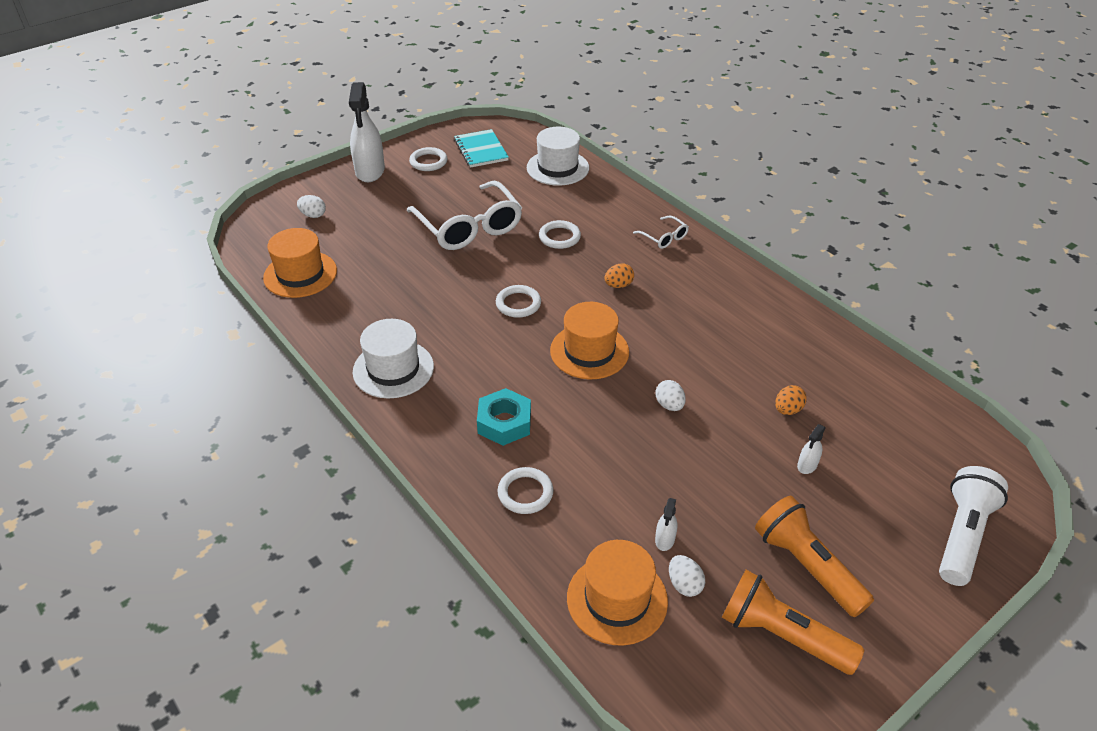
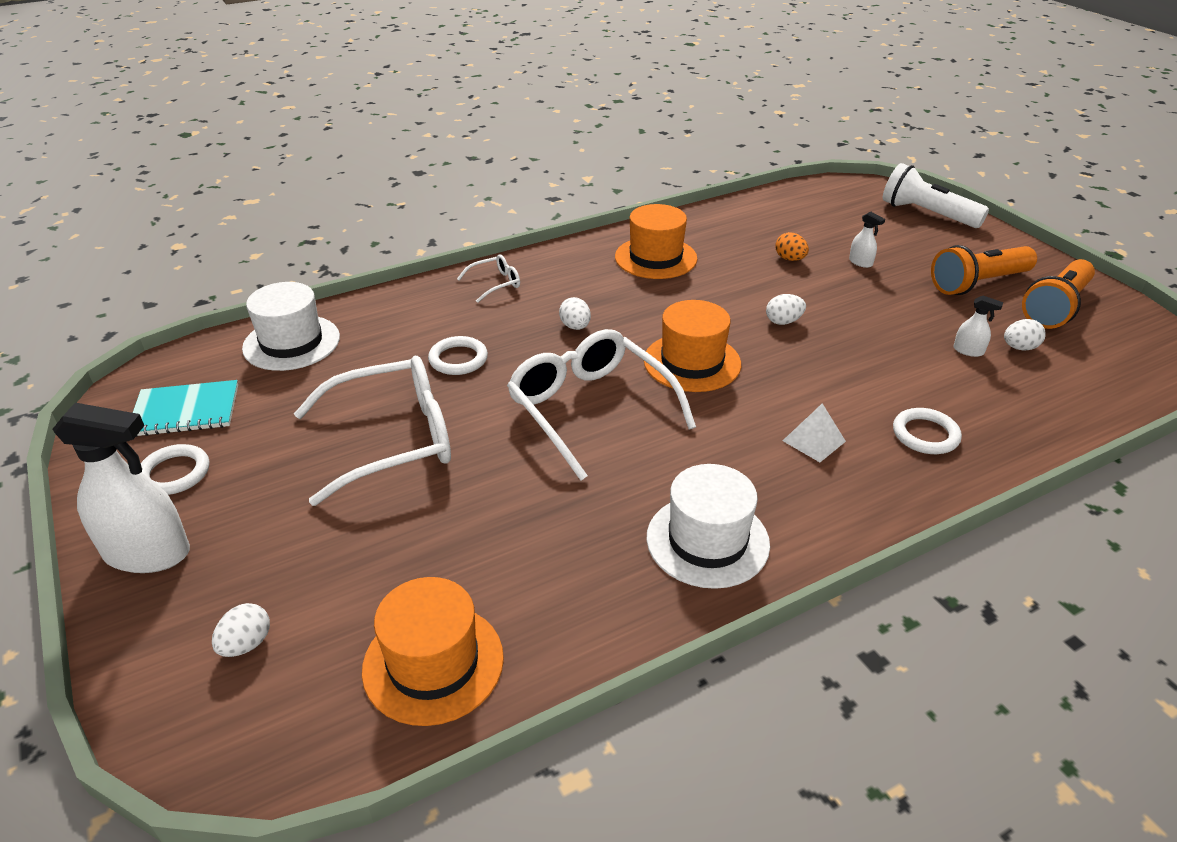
camera: 80 degrees left, 5 degrees down
(504, 422) = (814, 441): turquoise nut -> white pyramid
(518, 304) = (589, 408): white ring -> white glasses
(617, 599) = (1051, 389): orange hat -> orange hat (655, 258)
(618, 285) = (575, 327): orange egg -> white egg

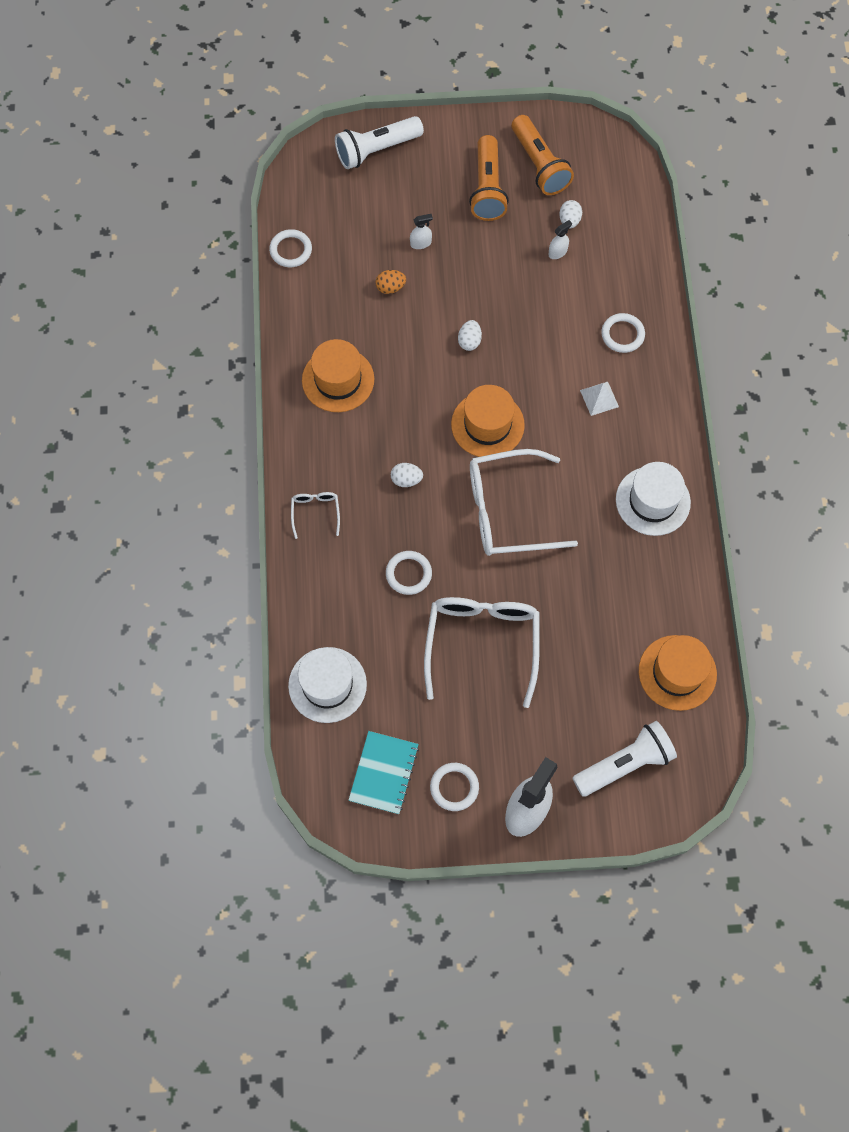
camera: 65 degrees left, 30 degrees up
(246, 644) = (624, 764): white egg -> white flashlight
(766, 201) = (291, 250): none -> white ring

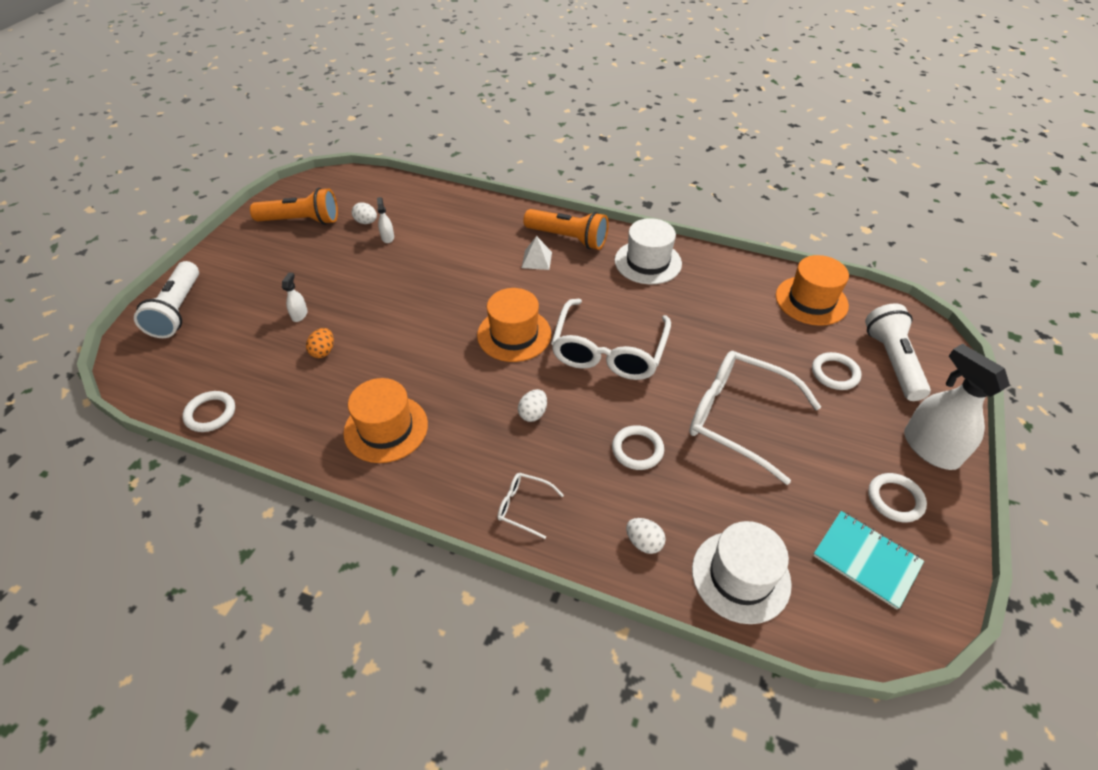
camera: 65 degrees left, 20 degrees down
(469, 341) = (423, 317): white egg -> white egg (644, 542)
(487, 188) = (291, 255): orange flashlight -> orange flashlight (568, 238)
(622, 334) = (490, 229): white ring -> white ring (835, 373)

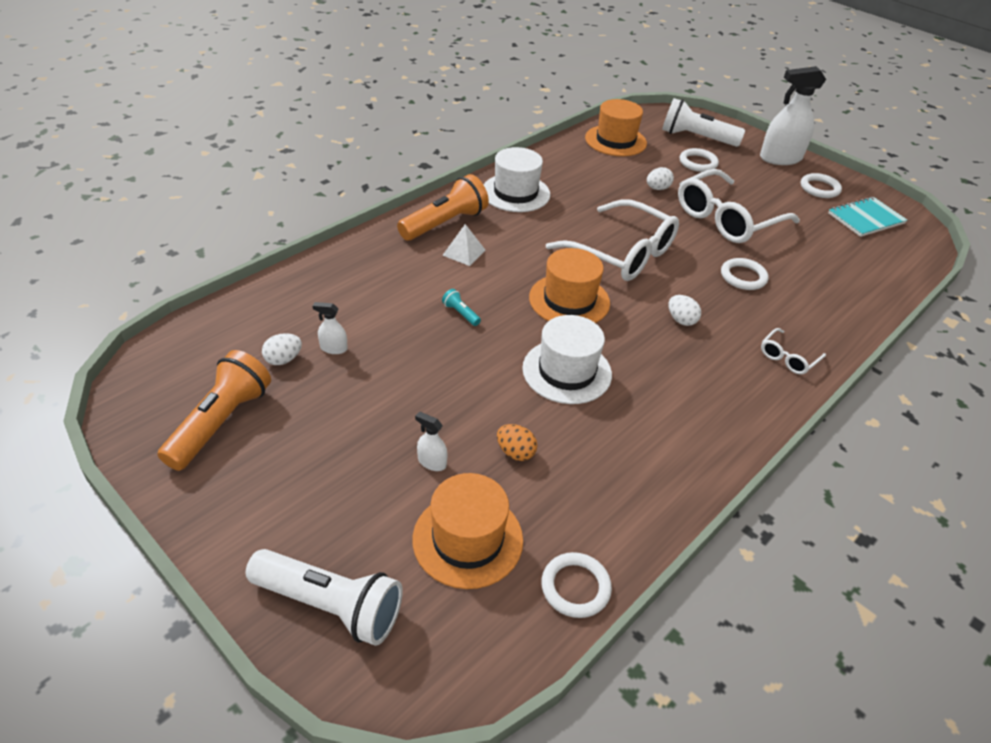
camera: 70 degrees left, 5 degrees down
(386, 428) = (663, 425): orange hat -> orange hat (468, 539)
(459, 281) = (460, 313): none -> turquoise flashlight
(644, 542) = (836, 305): white egg -> white egg (657, 188)
(740, 576) = (872, 272): white hat -> white hat (567, 371)

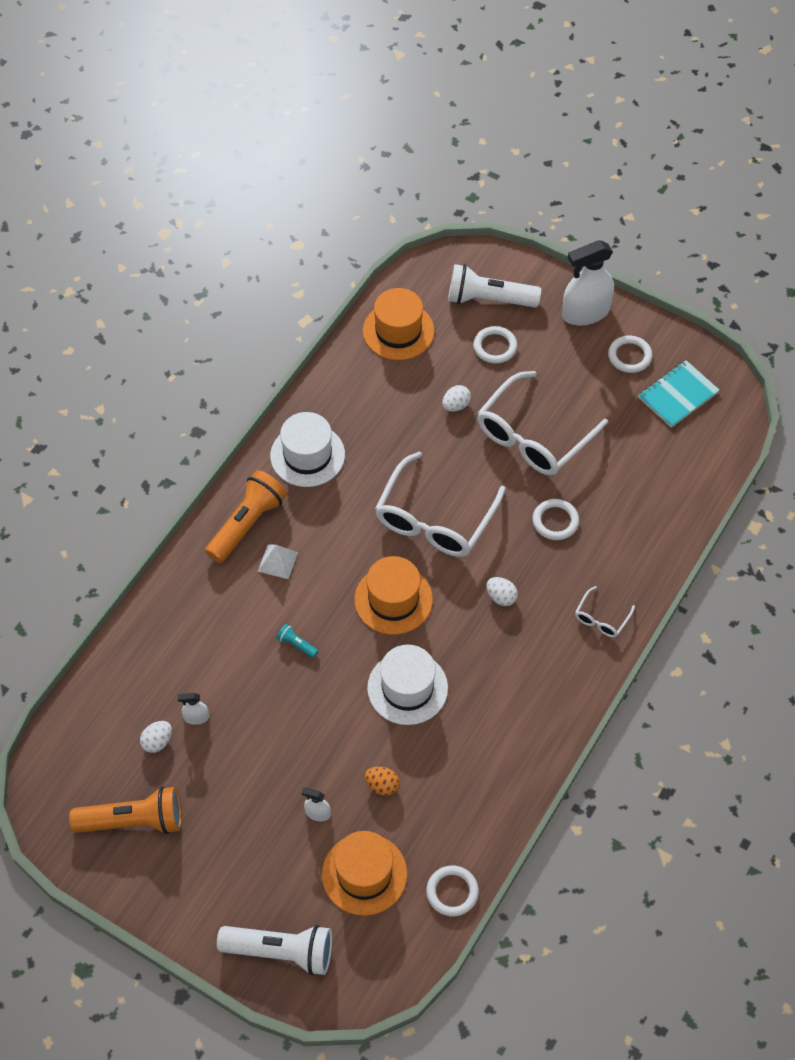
camera: 10 degrees left, 15 degrees up
(220, 422) = (133, 821): orange flashlight -> orange flashlight turned 75 degrees clockwise
(623, 254) = (434, 520): white glasses -> white glasses turned 90 degrees clockwise

